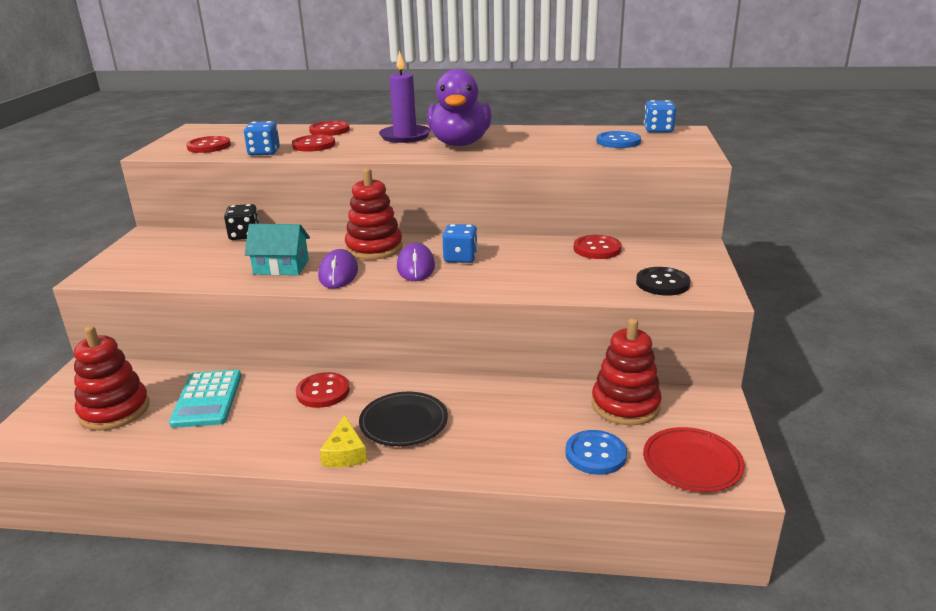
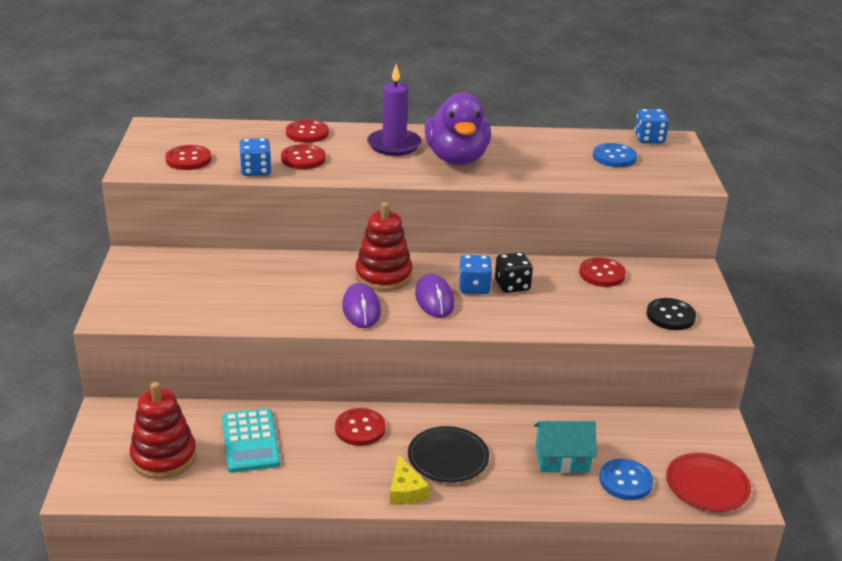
camera: 10 degrees left, 5 degrees up
(244, 235) = (239, 259): black dice -> black dice (512, 285)
(281, 267) = (300, 302): turquoise house -> turquoise house (562, 459)
(625, 405) = (641, 432): red stacking toy -> none

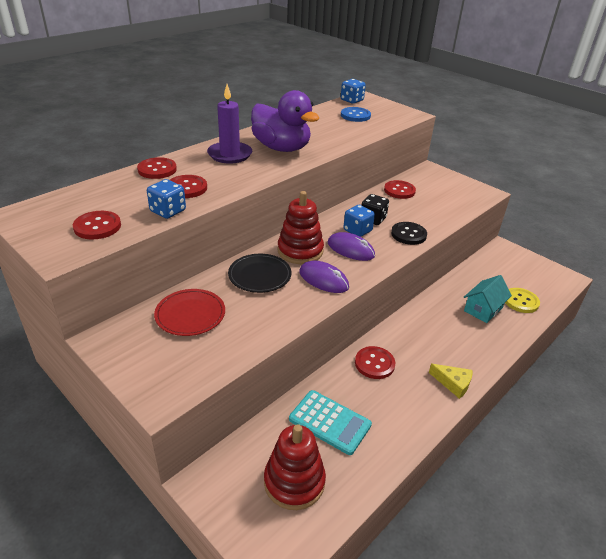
camera: 45 degrees left, 5 degrees up
(448, 457) = (440, 347): black plate -> black plate (259, 275)
(625, 481) = (520, 301): blue button -> yellow button
(670, 316) = (461, 197): black button -> black button (408, 234)
(707, 485) = (546, 280): red plate -> red plate (190, 314)

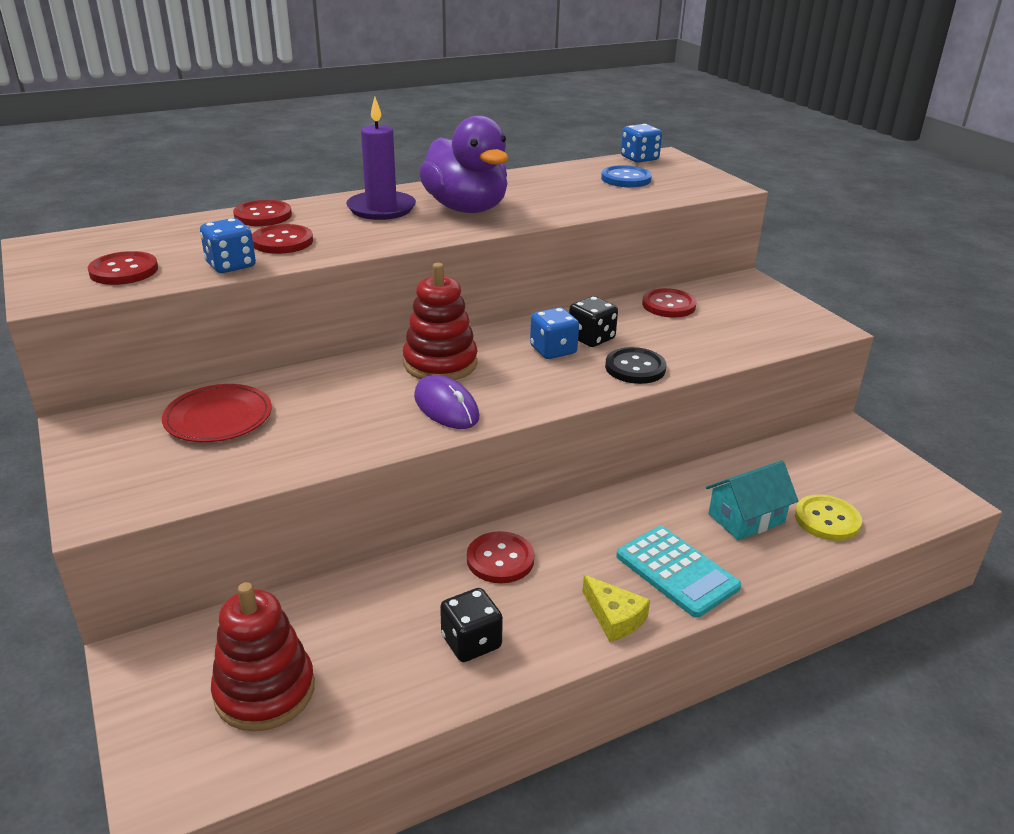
camera: 20 degrees right, 5 degrees down
(259, 275) = (354, 385): black plate -> none
(329, 422) = (373, 624): turquoise calculator -> turquoise calculator (677, 571)
(350, 249) = (521, 374): purple mouse -> none
(389, 418) = (471, 642): none -> black dice

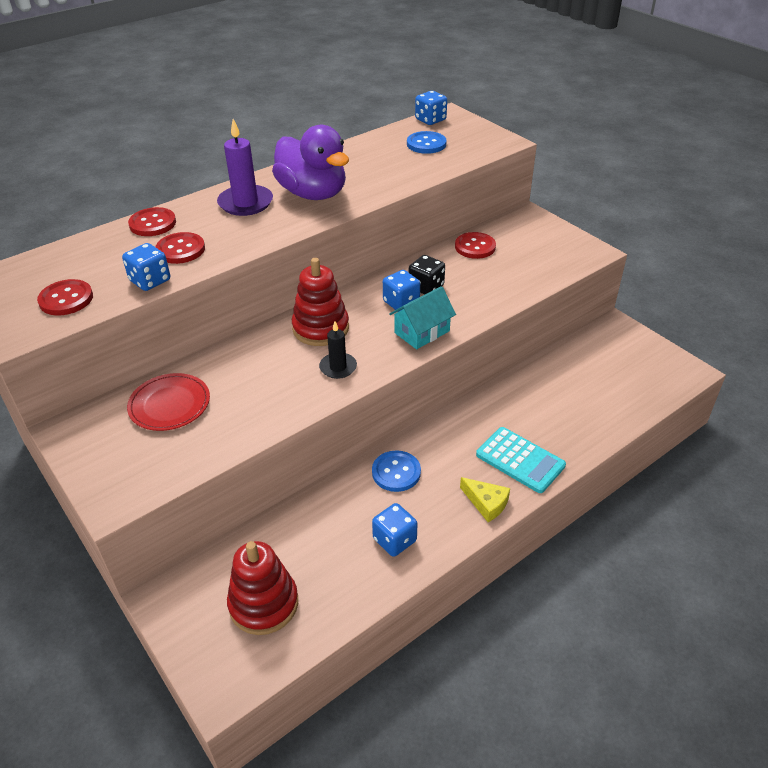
camera: 10 degrees left, 10 degrees up
(446, 407) = (338, 367): purple mouse -> black candle
(471, 642) = (394, 540): black dice -> blue dice
(500, 559) = (396, 472): red button -> blue button
(635, 368) = (465, 310): black button -> none
(746, 518) = (558, 409): turquoise house -> turquoise house (422, 332)
(827, 520) = (612, 401): yellow button -> none

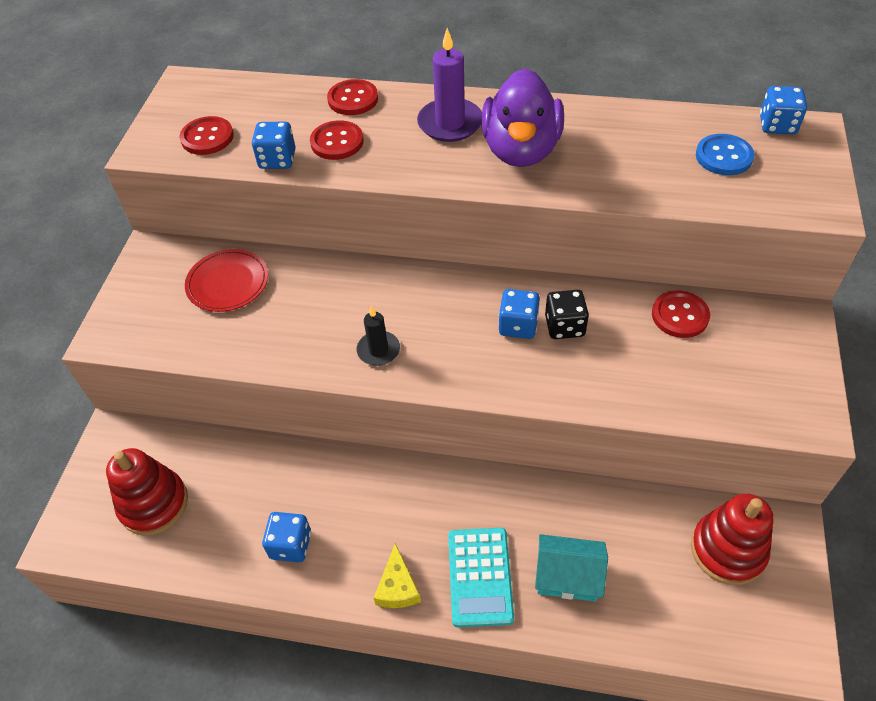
camera: 50 degrees right, 10 degrees up
(320, 328) = (416, 298): red stacking toy -> red stacking toy (727, 550)
(396, 472) = (367, 486): blue button -> none
(422, 332) = (493, 372): turquoise house -> turquoise house (567, 576)

